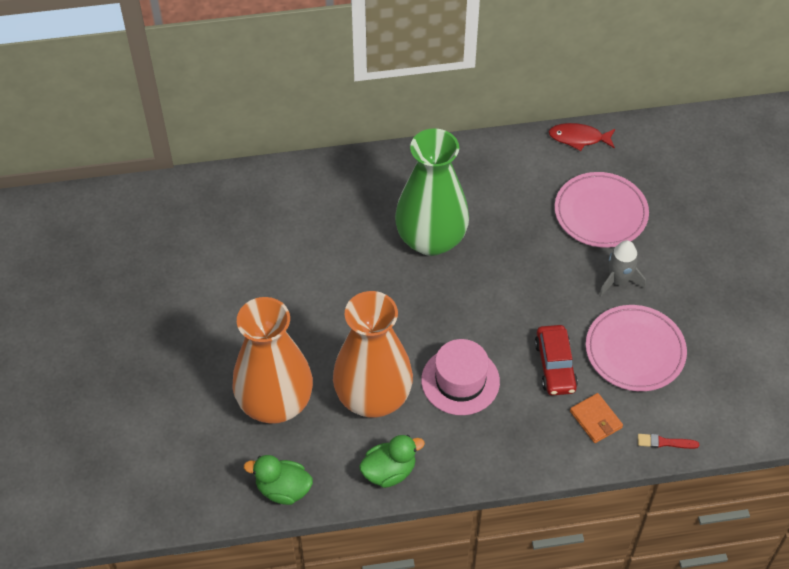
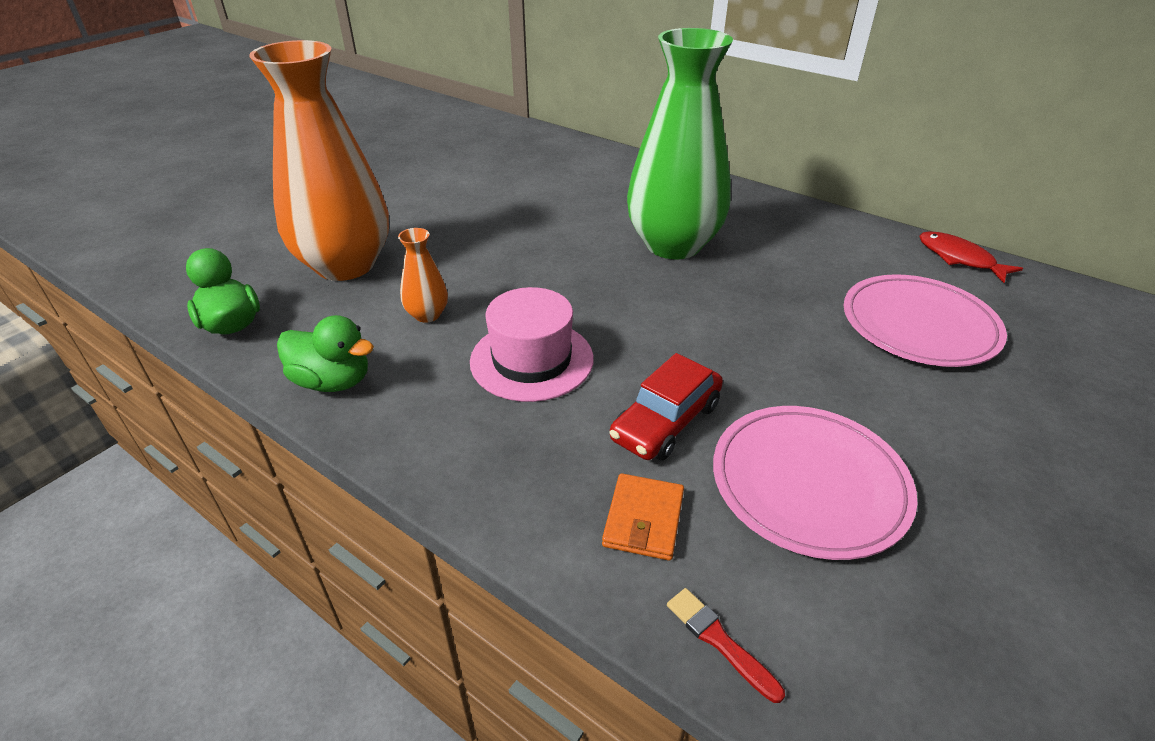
camera: 45 degrees right, 15 degrees down
(373, 397) = (427, 315): orange vase -> orange vase, size x0.40
(618, 281) = (871, 397): grey rocket -> none

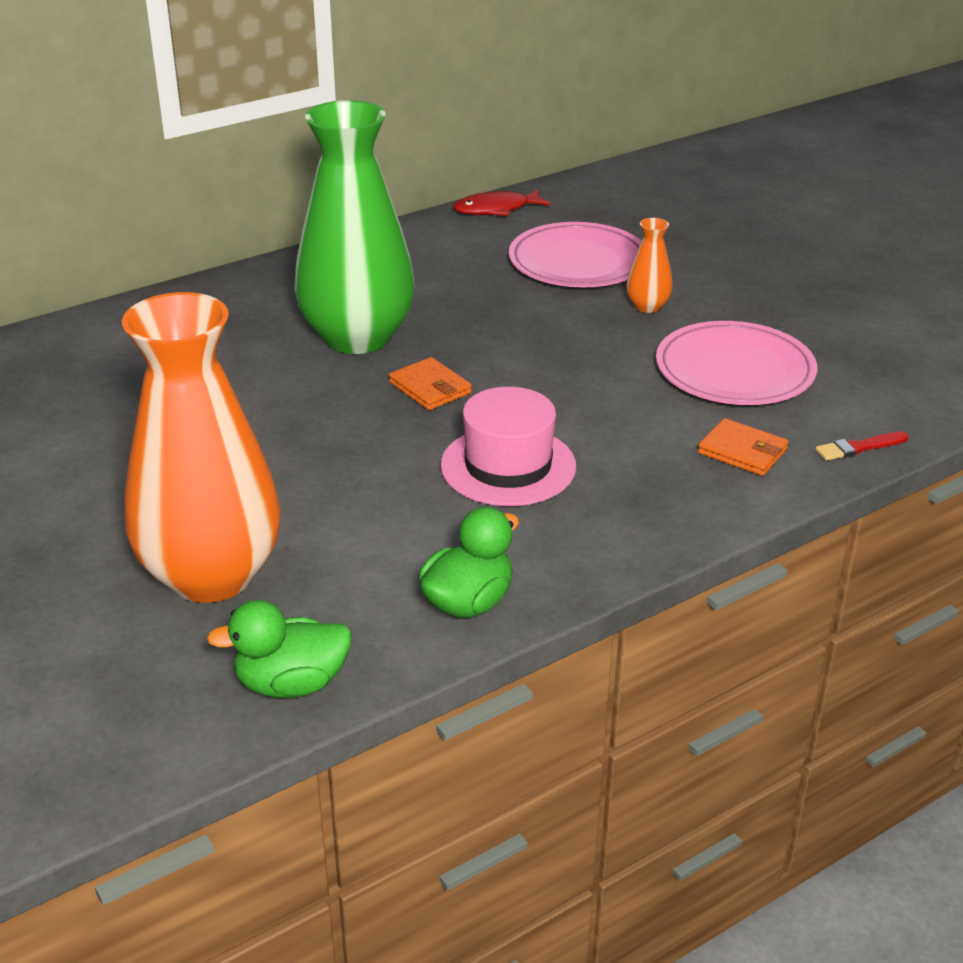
camera: 70 degrees left, 5 degrees down
(427, 315) = (380, 522): orange vase -> orange vase (647, 306)
(625, 294) = (430, 388): none -> orange wallet
(665, 422) = (637, 413): red car -> none

